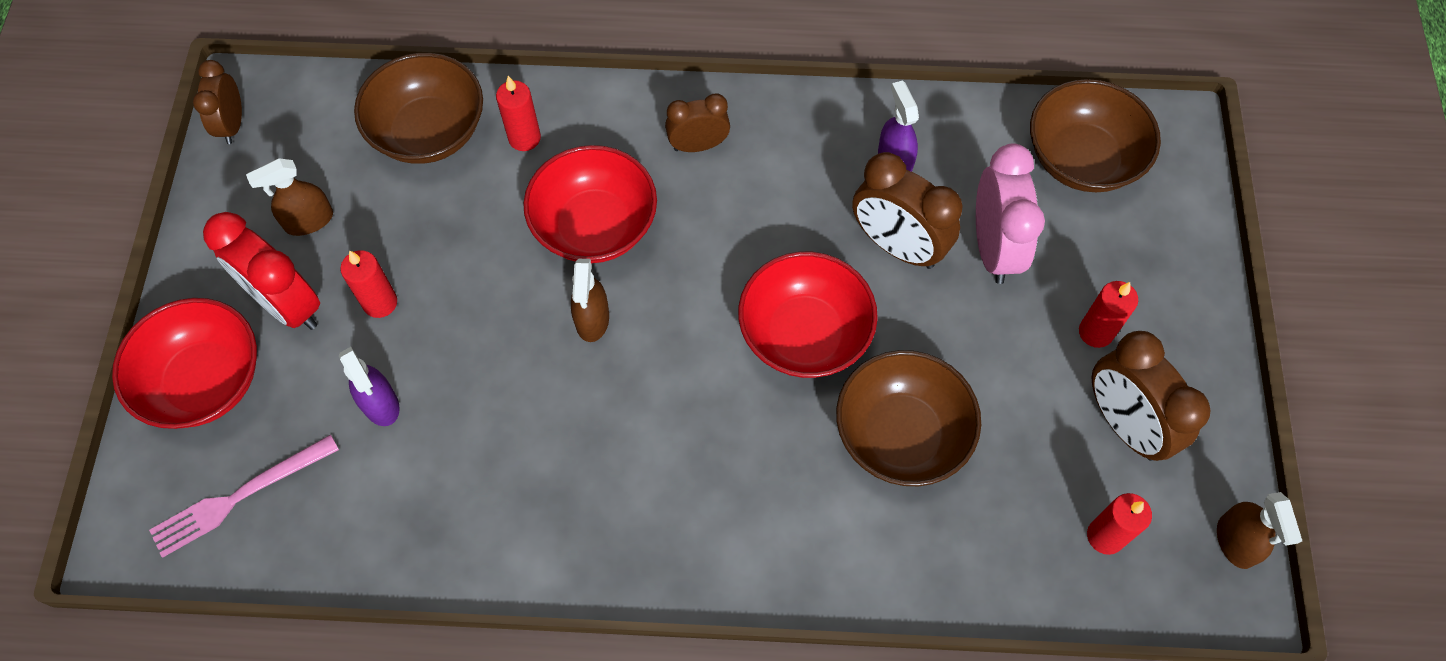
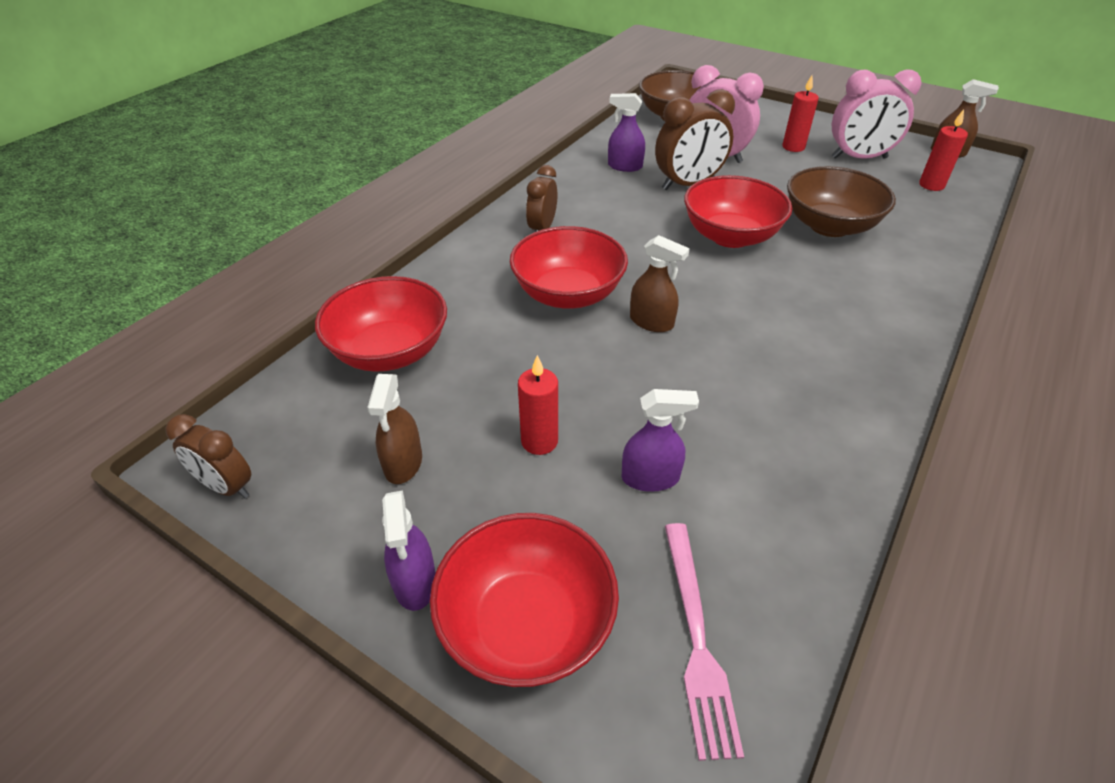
camera: 60 degrees left, 20 degrees down
(207, 294) = (415, 582): none -> purple spray bottle
(287, 304) = (485, 513): red clock -> none
(429, 132) = (390, 351): brown bowl -> red bowl
(524, 138) = (453, 302): red candle -> none
(1124, 424) = (859, 158): brown clock -> pink clock

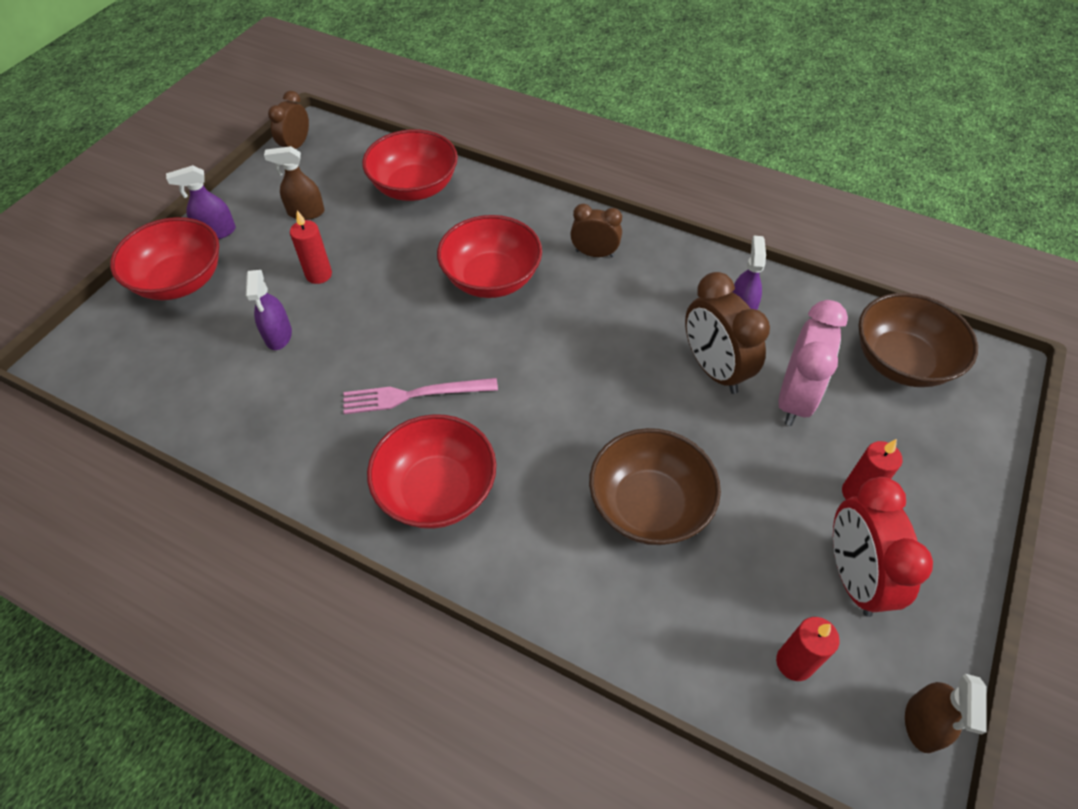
camera: 85 degrees right, 10 degrees up
(651, 322) = (454, 336): brown spray bottle -> none
(697, 639) = (152, 357): pink fork -> pink fork (414, 395)
(730, 236) = (607, 403): red bowl -> red bowl (437, 491)
(859, 158) = (852, 576): pink clock -> red clock

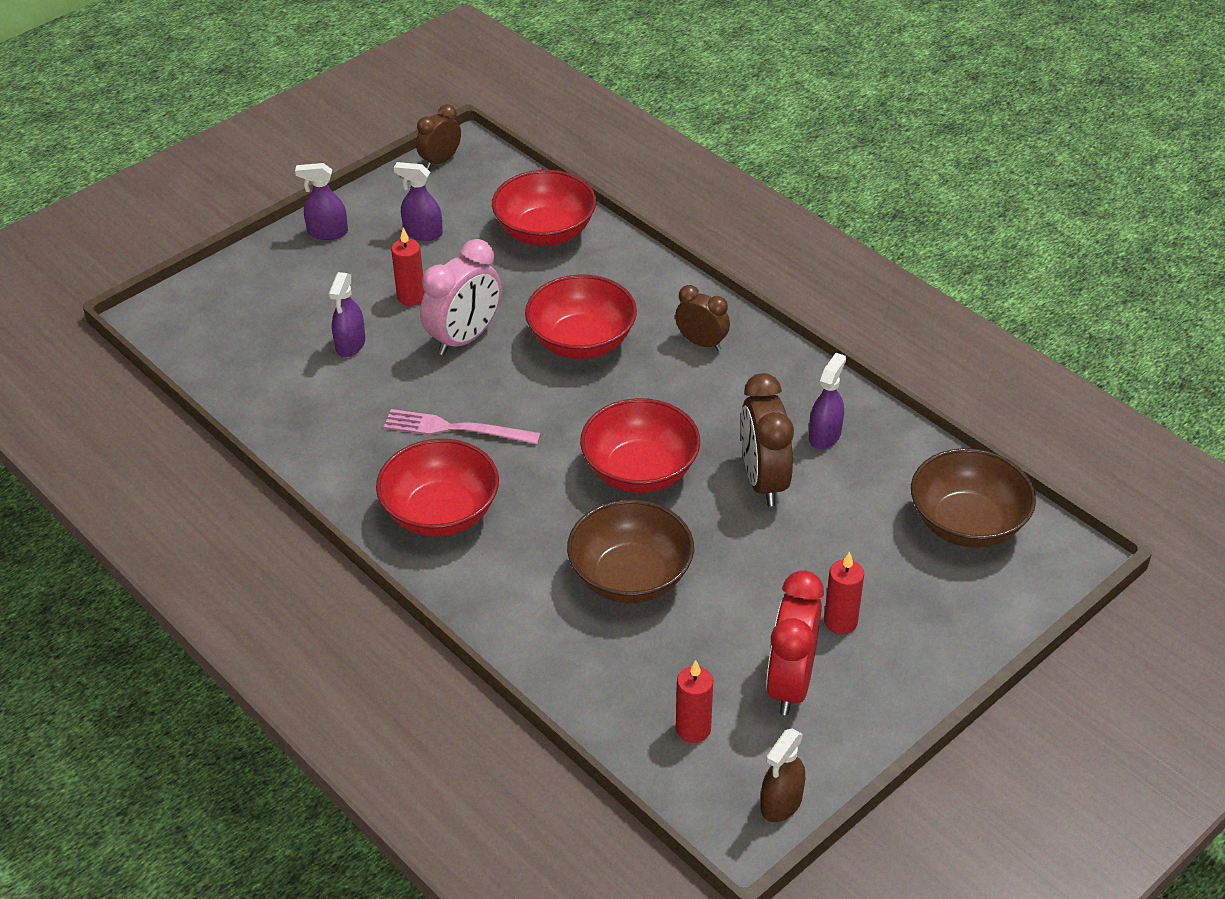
camera: 20 degrees right, 10 degrees down
(180, 281) = (276, 271): red bowl -> red bowl (640, 471)
(306, 212) = (423, 233): brown spray bottle -> purple spray bottle
(794, 399) = (830, 527): pink clock -> pink clock (464, 338)

